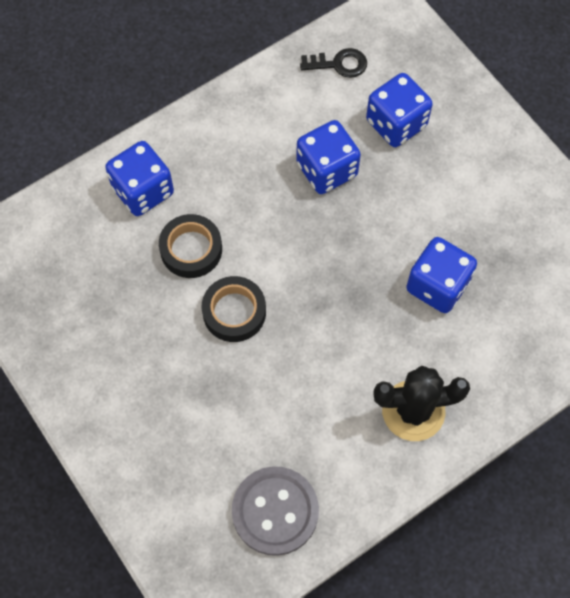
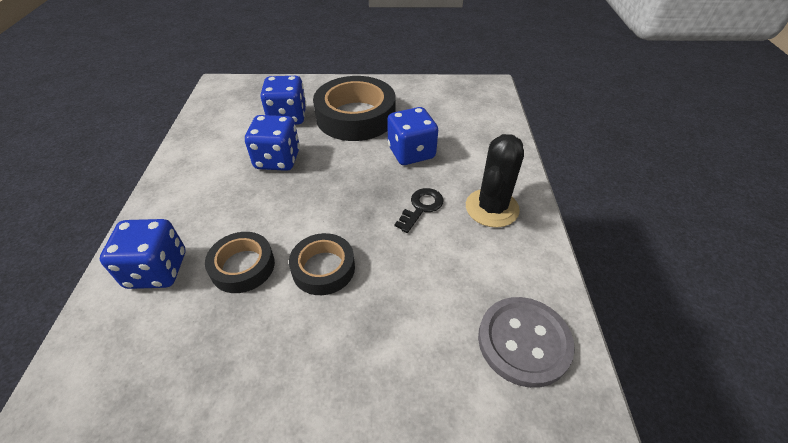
camera: 55 degrees left, 20 degrees down
(339, 64) = (219, 119): black key -> black key (421, 207)
(453, 189) = (356, 116): none -> black tape

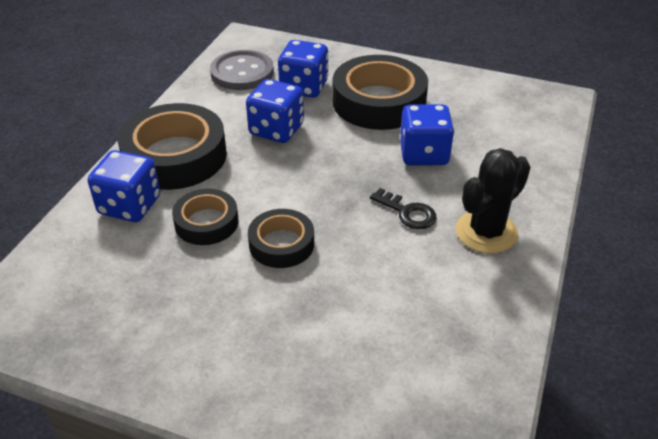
camera: 20 degrees right, 5 degrees down
(189, 206) = (175, 156): none -> black tape
(421, 207) = (407, 212): black key -> black key turned 75 degrees clockwise
(523, 342) = (451, 362): grey button -> grey button (242, 72)

